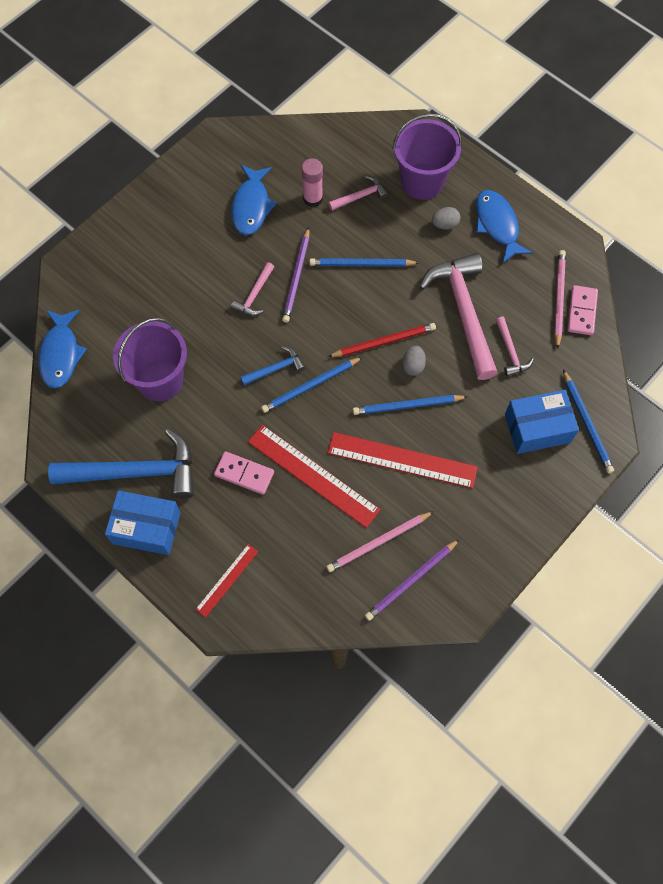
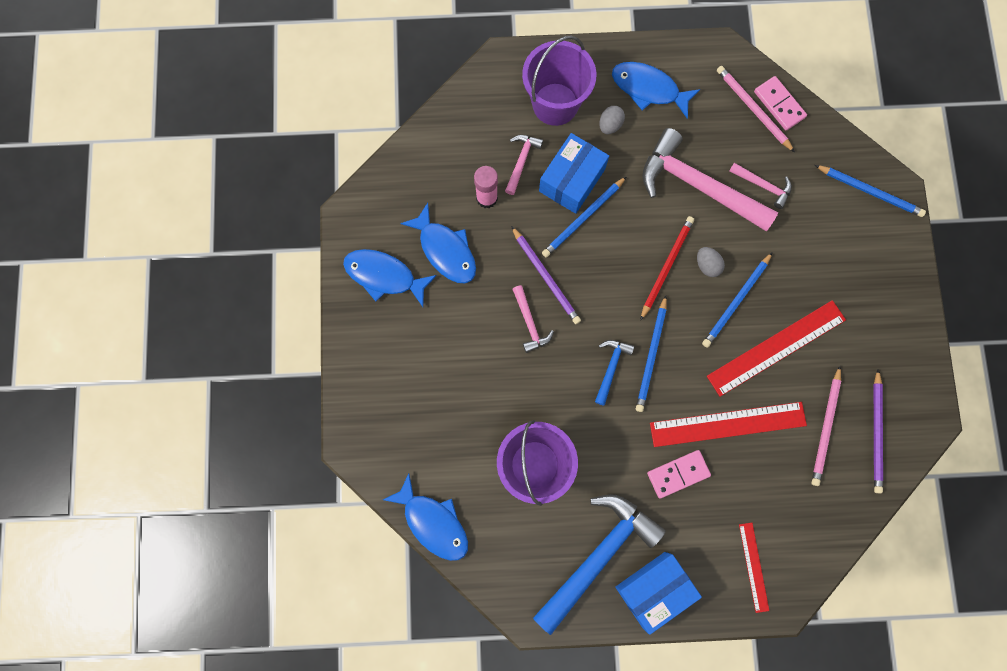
camera: 45 degrees left, 10 degrees up
(197, 188) = (384, 276): none -> blue fish
(537, 428) = (841, 229): blue box -> blue box (572, 180)

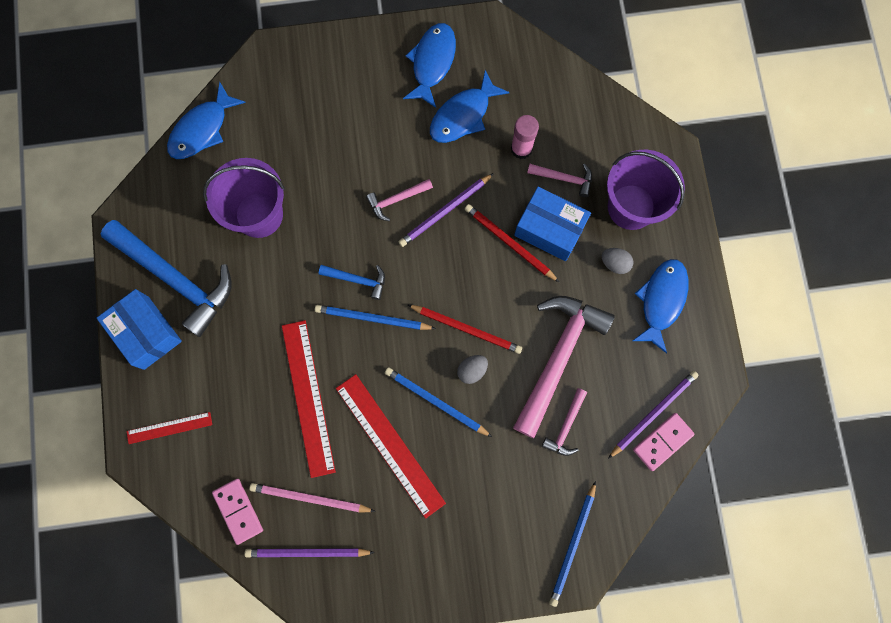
camera: 85 degrees right, 0 degrees up
(583, 218) = (509, 243): blue pencil -> red pencil
(678, 474) = (256, 350): pink domino -> pink domino (238, 511)
(753, 109) = (653, 413): pink pencil -> purple pencil

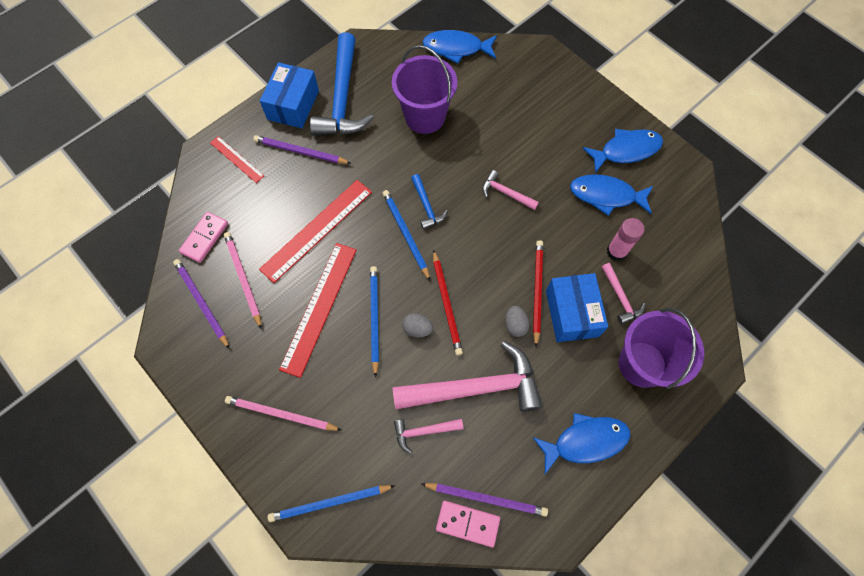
camera: 55 degrees right, 10 degrees down
(445, 211) = (524, 230): purple pencil -> purple pencil (300, 152)
(468, 541) = (281, 414): none -> pink pencil
(615, 263) = (585, 382): grey egg -> grey egg (515, 325)

